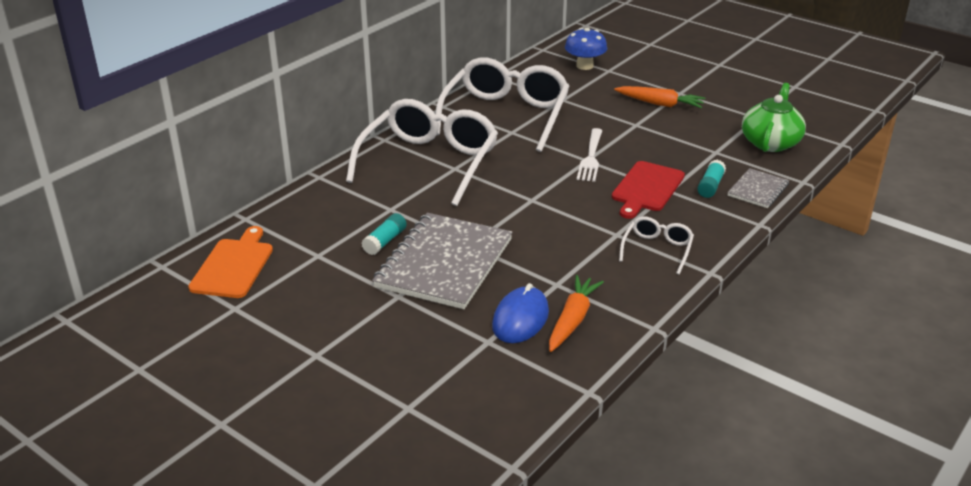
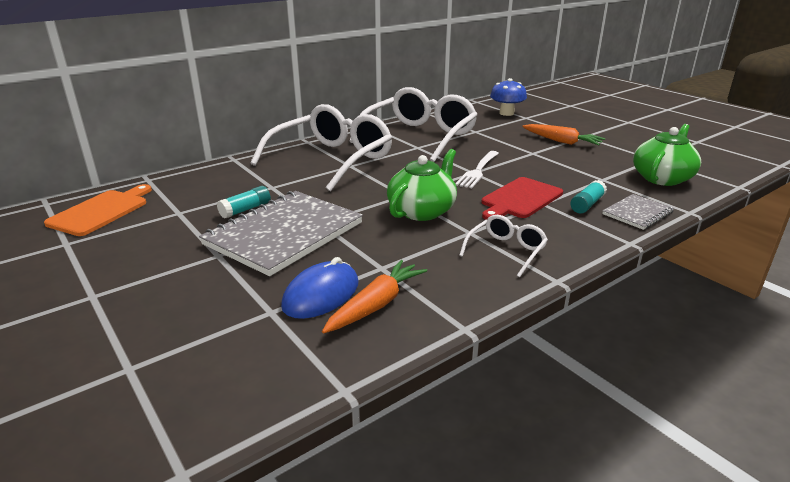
camera: 15 degrees right, 5 degrees down
(560, 216) = (422, 211): none -> green teapot

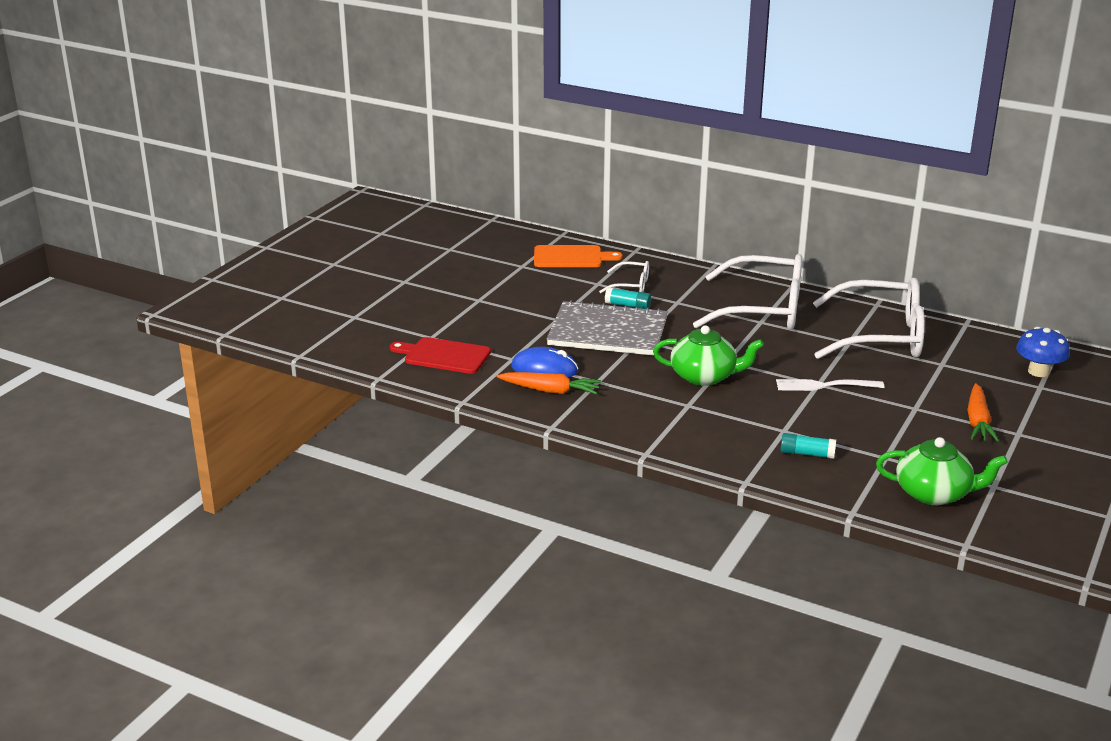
camera: 65 degrees right, 0 degrees up
(506, 251) = (671, 426): white glasses -> white glasses (631, 285)
(520, 199) = (780, 418): red cutting board -> red cutting board (444, 356)
(637, 213) = (816, 482): grey notebook -> none

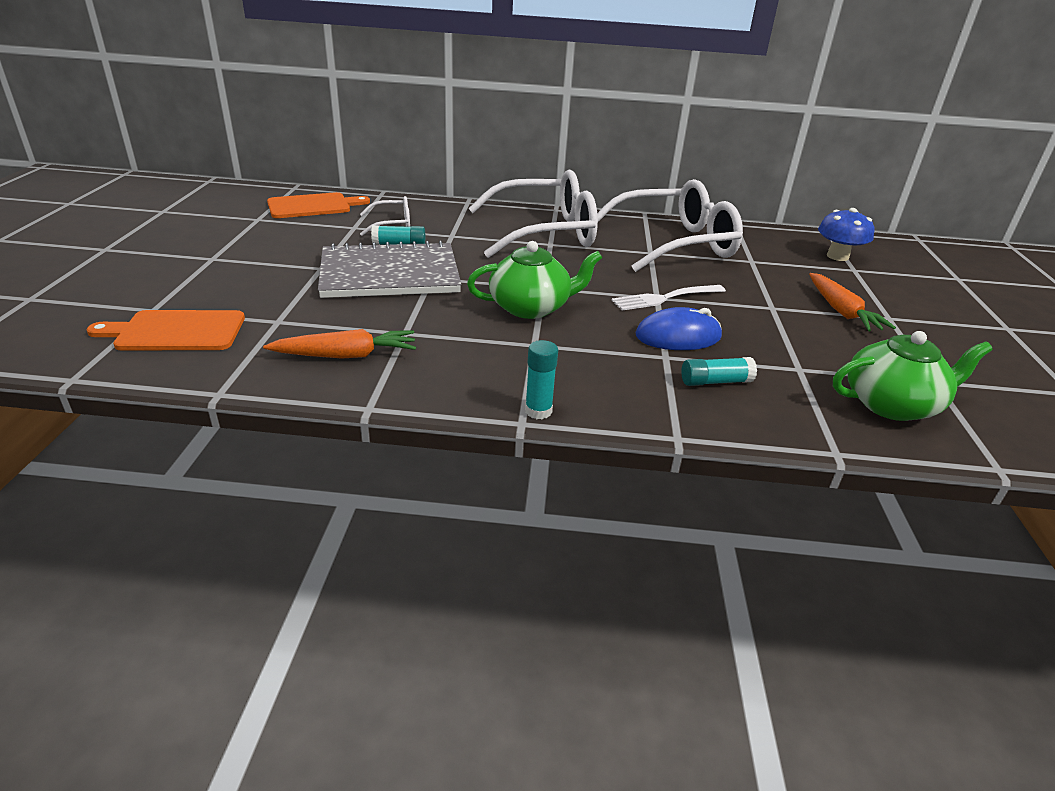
camera: 25 degrees left, 5 degrees up
(444, 356) = (176, 331): red cutting board -> orange cutting board
(544, 369) = (327, 328): blue mouse -> blue mouse (678, 336)
(661, 449) = (538, 411): none -> turquoise glue stick

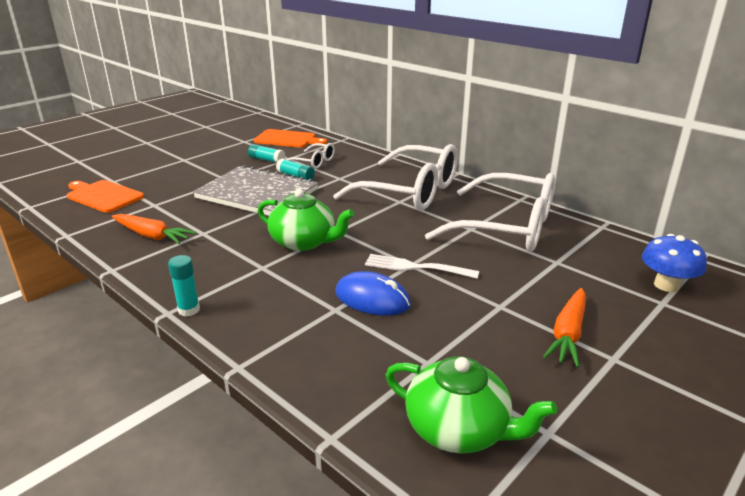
camera: 40 degrees right, 5 degrees down
(715, 381) = (338, 342): turquoise glue stick -> turquoise glue stick (266, 160)

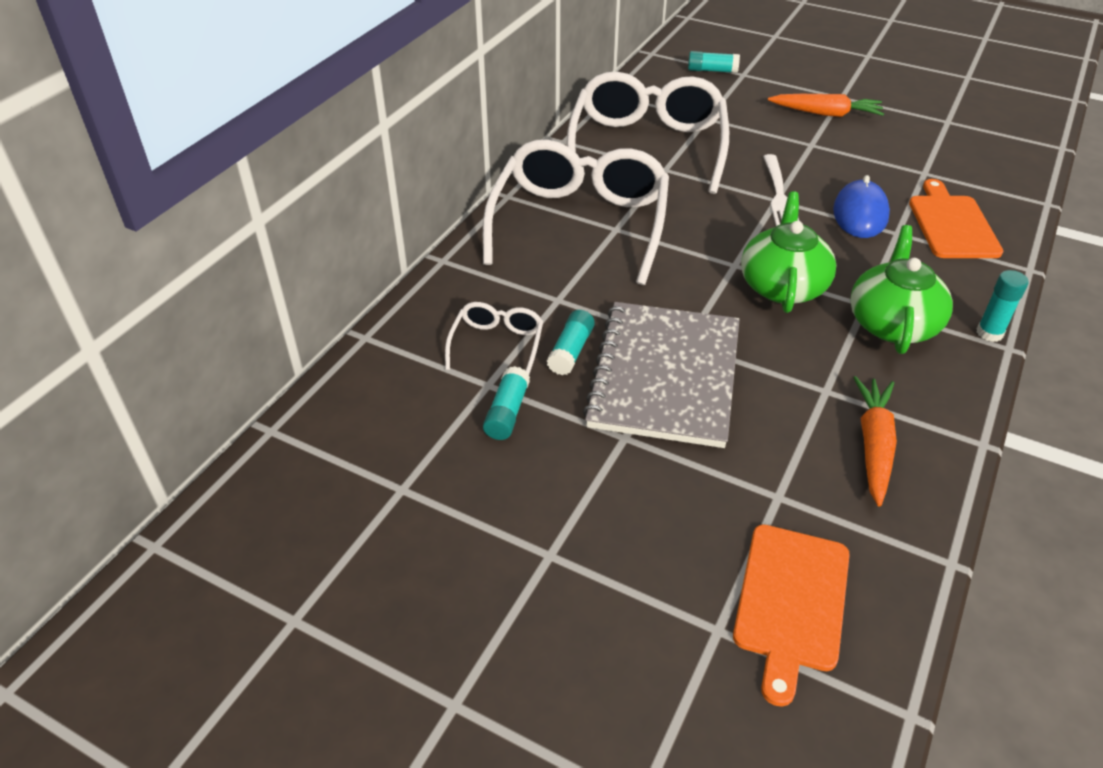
camera: 105 degrees left, 15 degrees up
(287, 139) = (375, 417): orange cutting board -> orange cutting board (952, 224)
(459, 429) = (981, 153): green teapot -> green teapot (892, 323)
(666, 285) = (712, 70): blue mushroom -> turquoise glue stick

